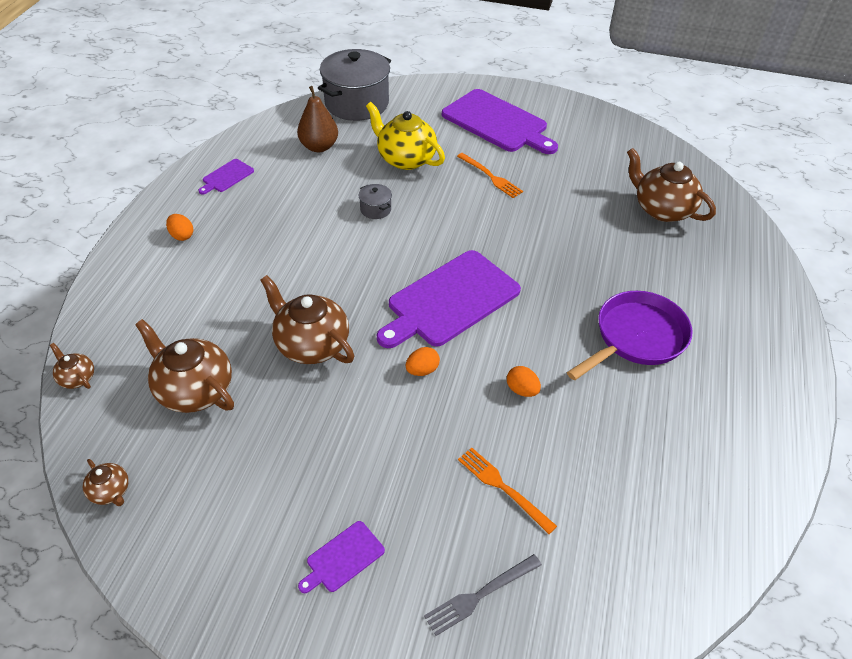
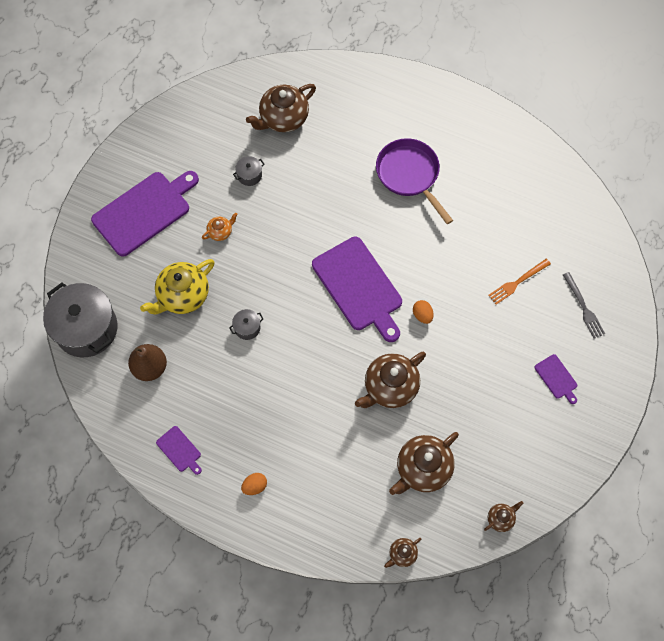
camera: 80 degrees left, 20 degrees up
(491, 177) = (220, 232): orange fork -> orange teapot
(522, 390) = (446, 256): orange egg -> none
(572, 190) = (249, 175): none -> grey pot

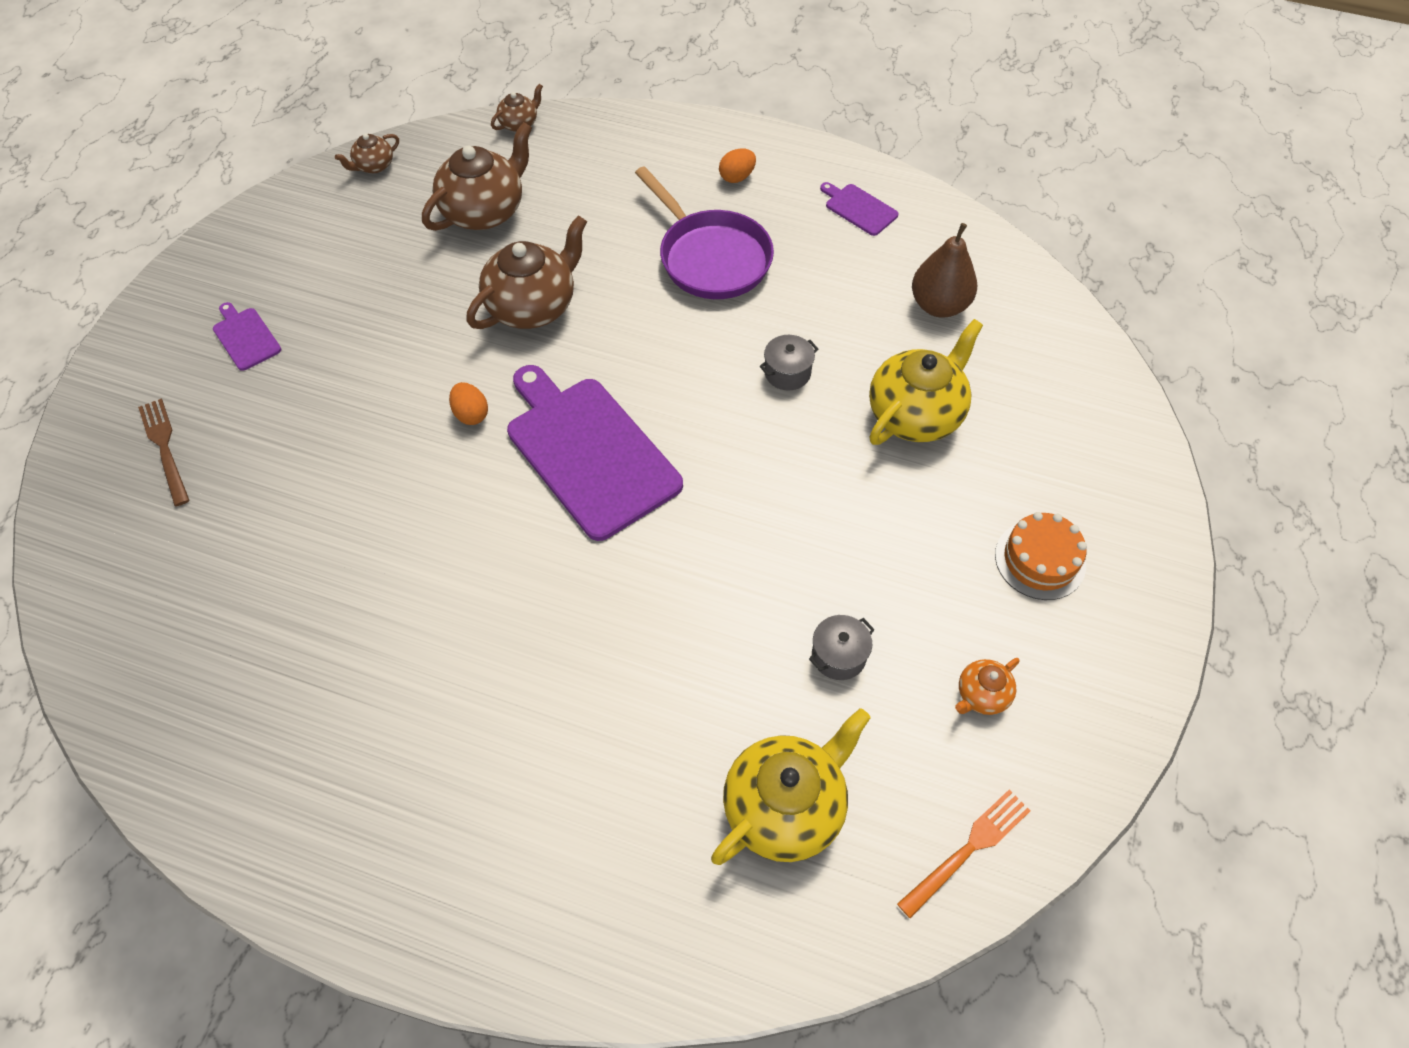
camera: 175 degrees right, 10 degrees down
(86, 328) = (1068, 352): grey pot -> none
(144, 211) = (1040, 560): purple cutting board -> orange cake
(220, 232) = (873, 531): orange teapot -> orange teapot (981, 695)
(283, 118) = (785, 807): brown teapot -> yellow teapot
(409, 175) = (481, 685): purple pan -> purple pan (711, 257)
(517, 282) = (282, 482): orange fork -> orange fork (968, 849)
(583, 307) = (165, 448): grey fork -> brown fork

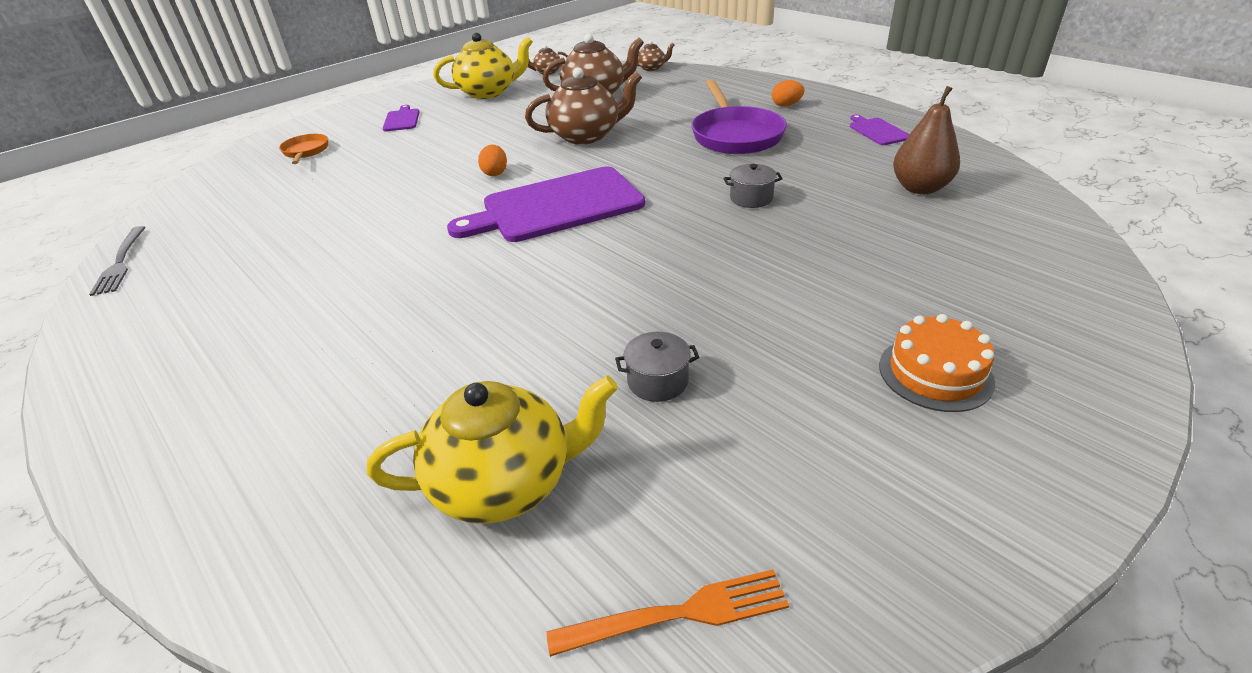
camera: 30 degrees right, 20 degrees down
(125, 730) = (121, 262): none -> grey fork
(165, 448) = (306, 151): brown fork -> orange pan
(589, 452) = (556, 206): purple cutting board -> purple cutting board turned 105 degrees counterclockwise
(916, 414) = (855, 243): yellow teapot -> yellow teapot (488, 92)
(981, 695) = (794, 465): orange teapot -> none

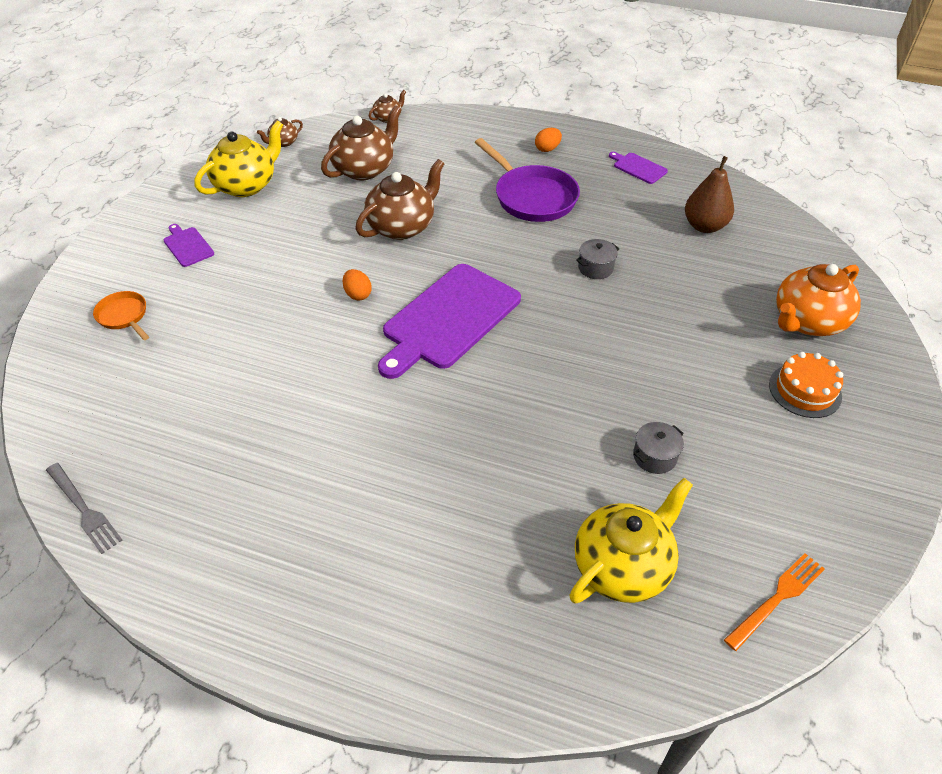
camera: 30 degrees left, 10 degrees up
(997, 302) = (807, 321): none -> orange teapot

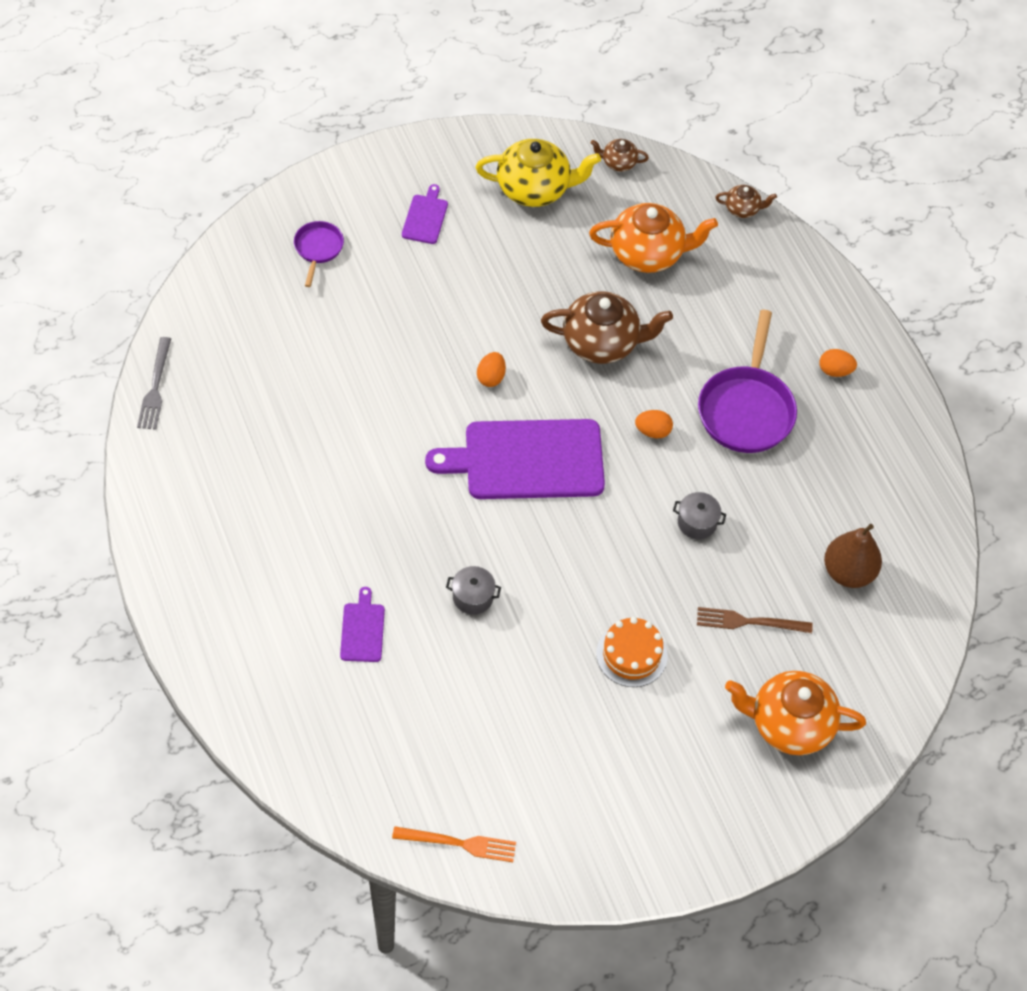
camera: 45 degrees right, 10 degrees up
(124, 316) = (318, 249): orange pan -> purple pan
(364, 169) = (648, 253): brown teapot -> orange teapot
(499, 245) = (653, 431): none -> orange egg
(623, 566) = (399, 732): yellow teapot -> none
(638, 167) = (886, 464): purple cutting board -> purple cutting board (362, 629)
(654, 456) = (518, 695): grey pot -> grey pot (473, 597)
(702, 291) = (749, 622): none -> brown fork
(805, 390) = (695, 763): orange cake -> orange cake (631, 654)

